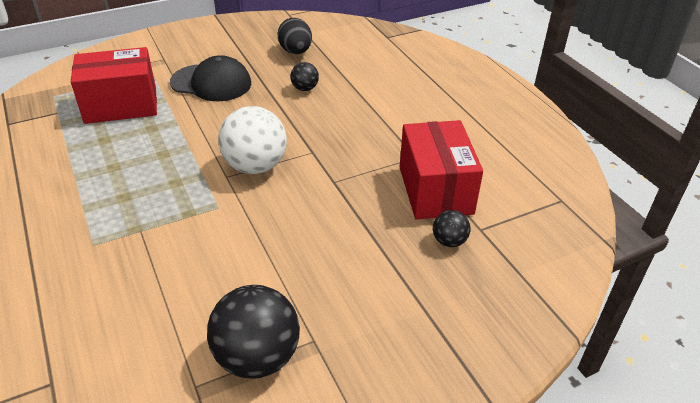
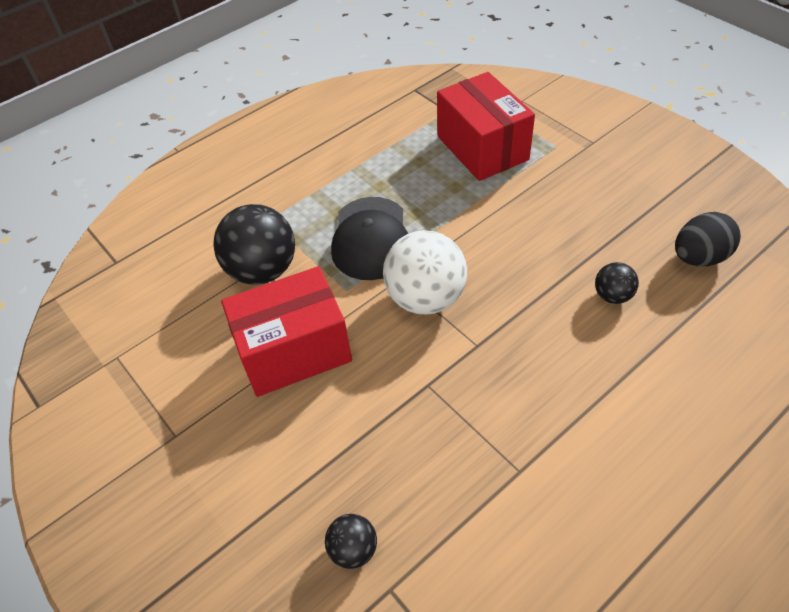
camera: 80 degrees right, 10 degrees up
(211, 83) = (568, 201): black cap -> black cap (371, 238)
(257, 357) = (149, 393): black ball -> black ball (262, 270)
(435, 190) = (453, 512): red box -> red box (294, 351)

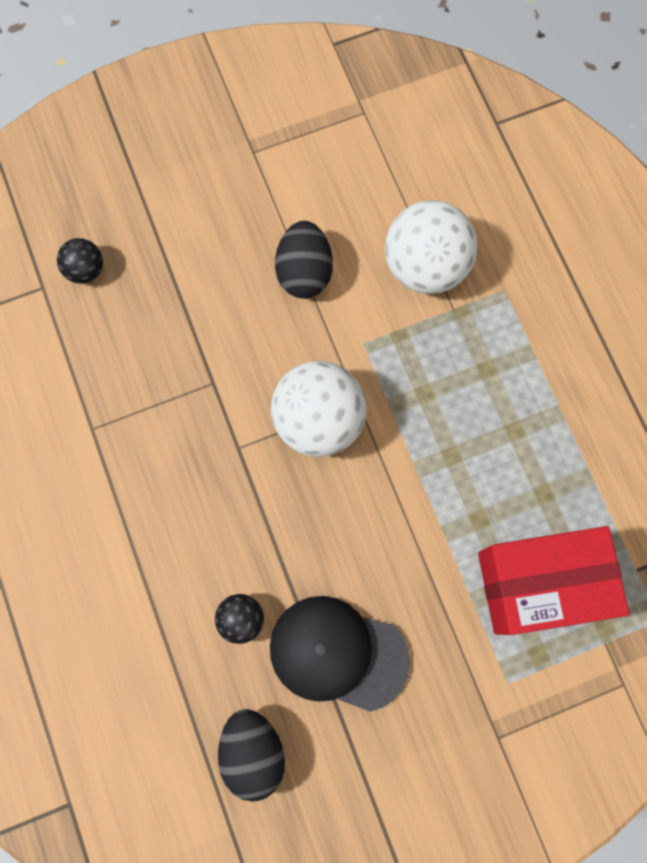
camera: 105 degrees right, 25 degrees up
(262, 270) = (425, 266): black ball -> white ball
(294, 351) = (304, 272): red box -> black egg
(371, 238) = (429, 391): black cap -> black cap (338, 653)

